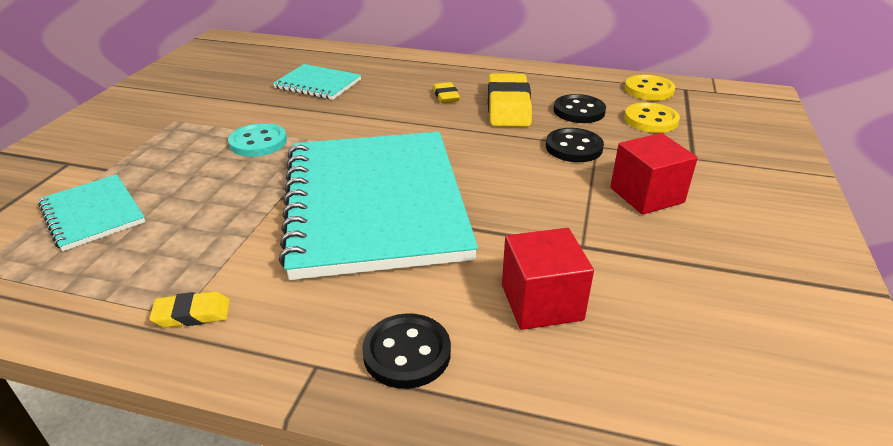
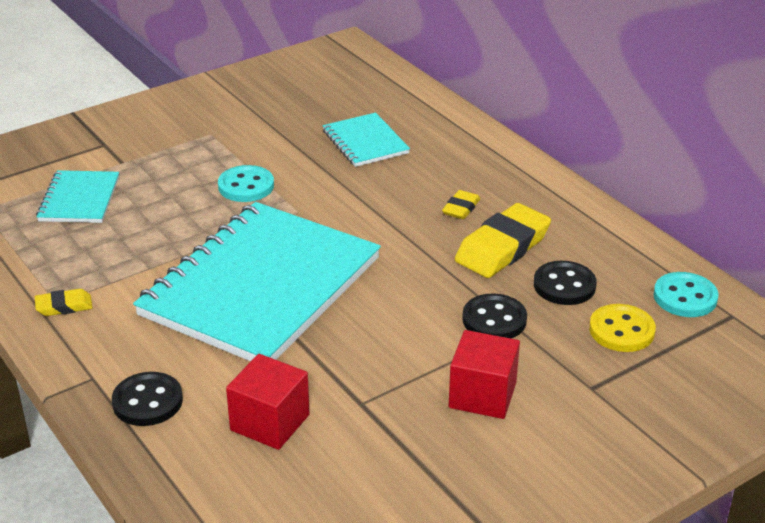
camera: 40 degrees right, 0 degrees up
(192, 314) = (64, 306): yellow eraser -> yellow eraser turned 45 degrees counterclockwise
(649, 90) = (685, 297): yellow button -> turquoise button

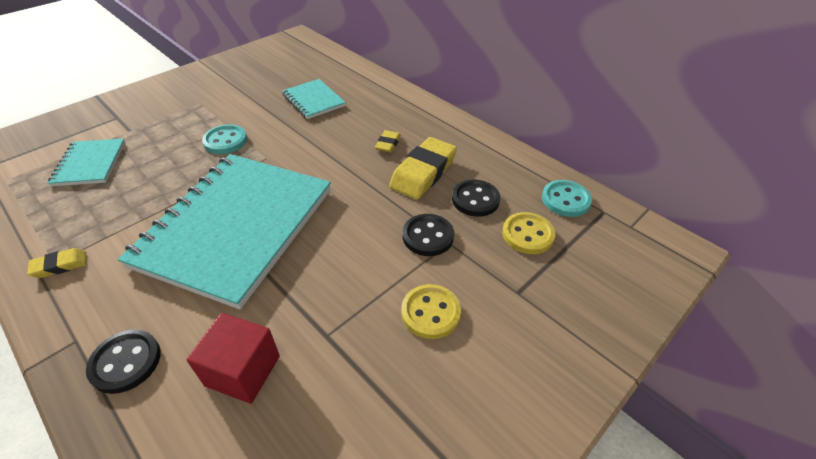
camera: 10 degrees left, 10 degrees up
(482, 395) = (430, 312): red cube -> yellow button

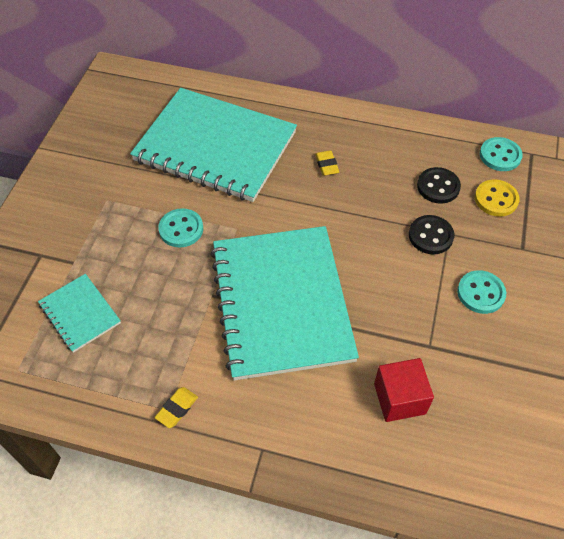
camera: 30 degrees left, 10 degrees up
(126, 362) = (316, 440): black button -> none
(313, 100) = (215, 147): turquoise notebook -> turquoise notebook, size x2.22
(423, 172) = (379, 180): yellow eraser -> none
(430, 312) = (480, 293): yellow button -> turquoise button

